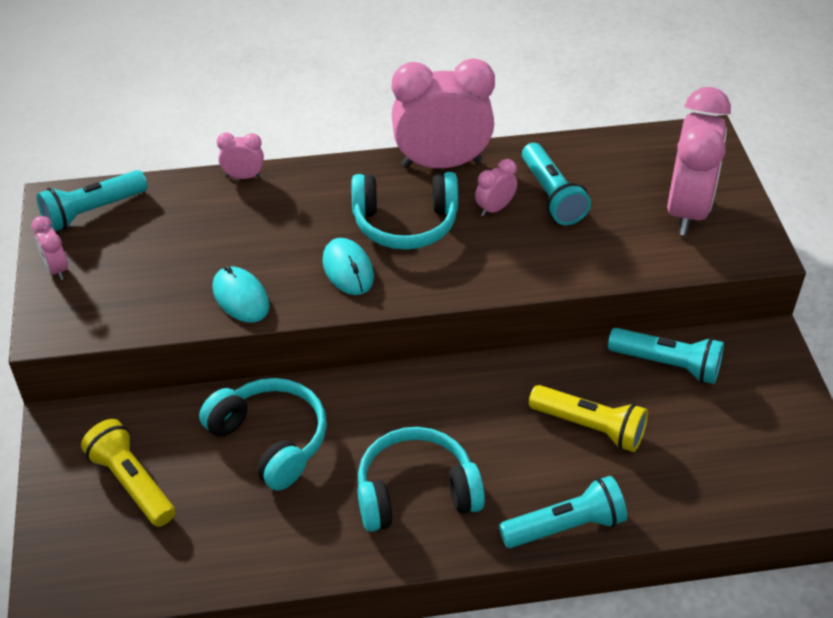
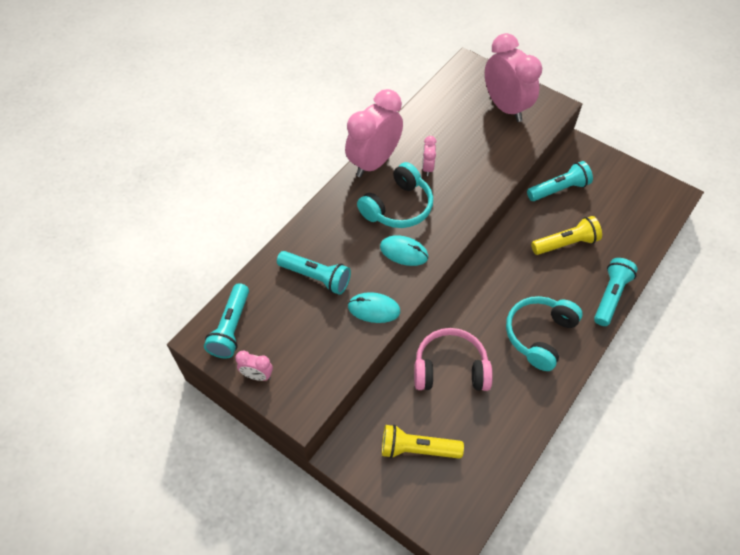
camera: 45 degrees left, 10 degrees up
(243, 176) = (286, 244): pink clock -> none
(270, 440) = (450, 368): turquoise headphones -> pink headphones
(551, 196) = (443, 142): turquoise flashlight -> turquoise flashlight (316, 277)

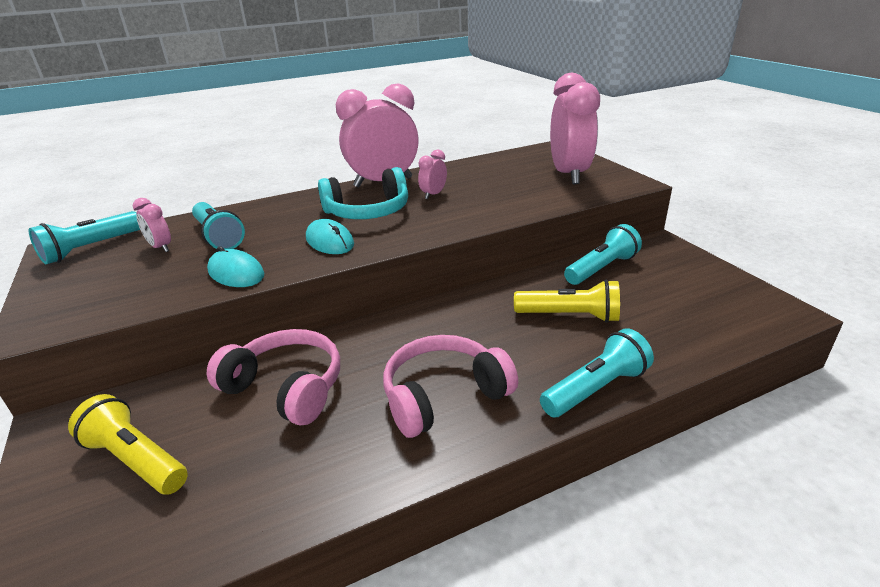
camera: 30 degrees right, 25 degrees down
(257, 375) = (49, 287): pink clock -> pink clock (161, 247)
(539, 335) = (443, 395): turquoise headphones -> pink headphones
(558, 189) = (601, 268): turquoise flashlight -> turquoise flashlight turned 45 degrees counterclockwise

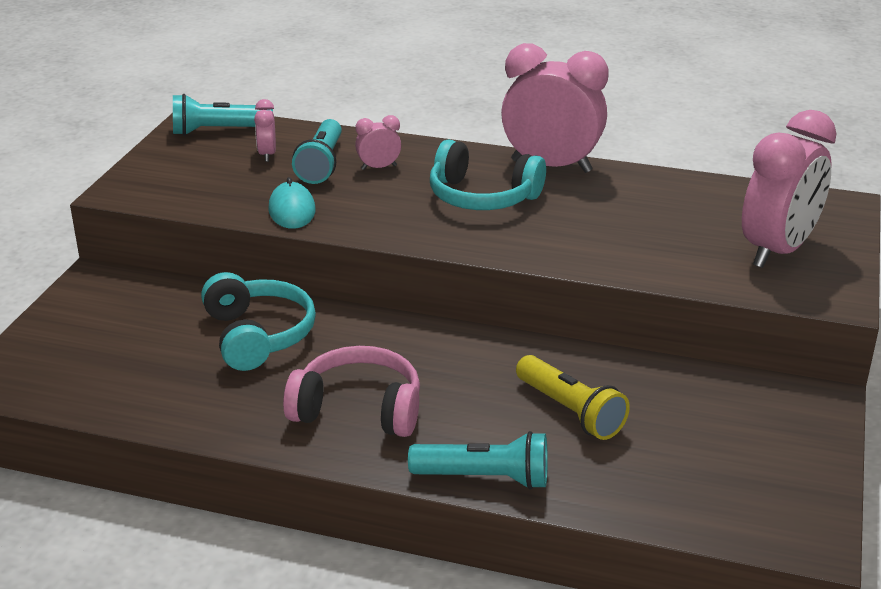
camera: 40 degrees right, 0 degrees up
(136, 460) = (118, 331): yellow flashlight -> none
(286, 387) = (258, 335): pink headphones -> turquoise headphones
(329, 241) = (402, 214): turquoise mouse -> none
(433, 194) = (577, 206): pink clock -> pink clock (378, 167)
(601, 268) = (691, 387): turquoise flashlight -> none

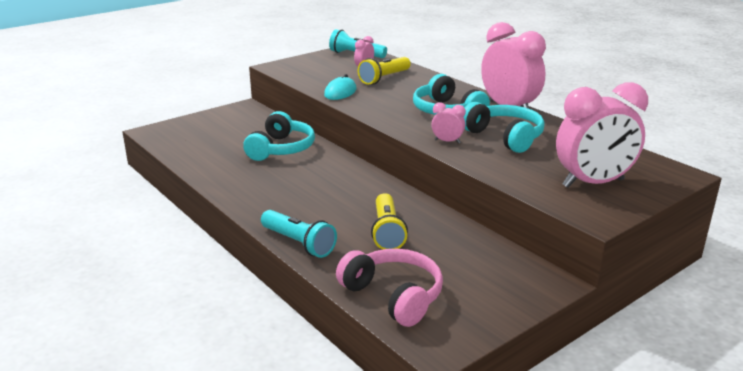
camera: 35 degrees right, 5 degrees down
(321, 164) = (384, 78): turquoise flashlight -> yellow flashlight
(358, 409) = (282, 193): pink headphones -> pink headphones (394, 296)
(378, 167) = (411, 86): pink clock -> pink clock (447, 141)
(603, 215) = (505, 137): none -> turquoise headphones

